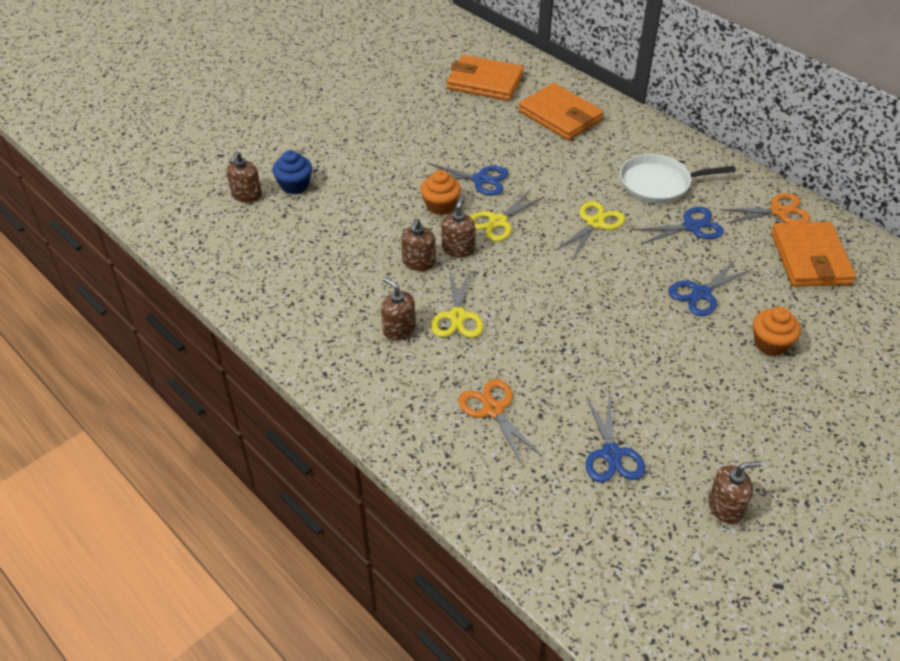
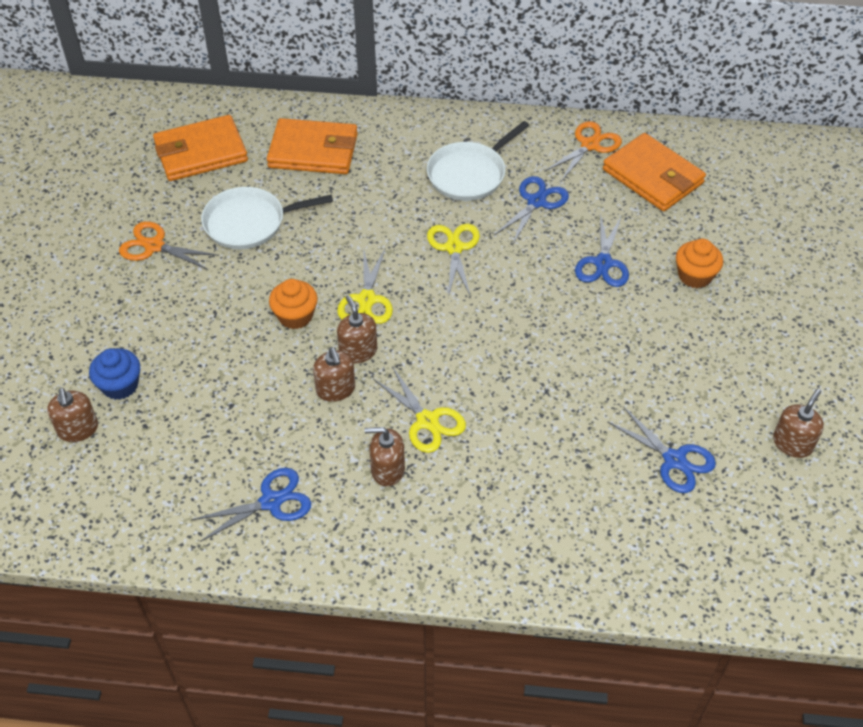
camera: 40 degrees left, 5 degrees up
(471, 137) = (249, 223): none -> white pan
(480, 180) = (306, 265): blue scissors -> blue scissors (271, 501)
(493, 410) = (546, 489): orange scissors -> orange scissors (154, 246)

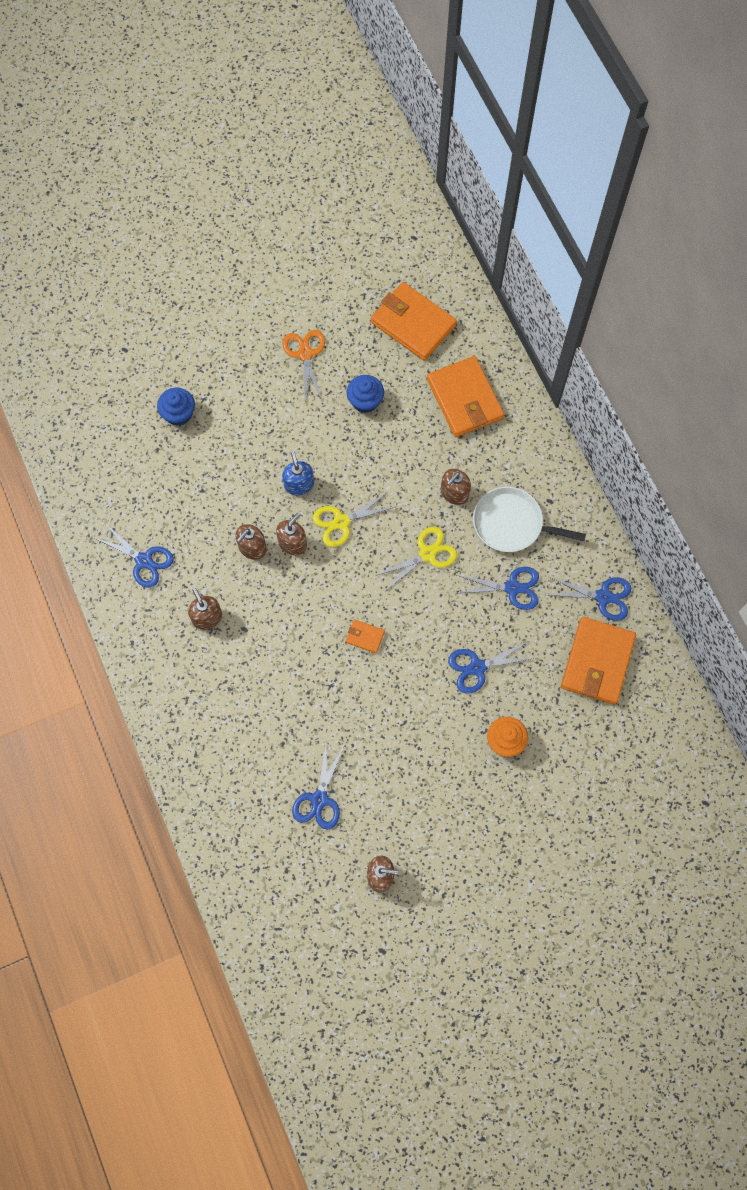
camera: 60 degrees right, 20 degrees up
(78, 429) = (132, 412): brown soap dispenser -> brown soap dispenser (454, 493)
(249, 223) = (365, 401): white pan -> blue cupcake
(295, 316) = (299, 484): orange cupcake -> blue soap dispenser
(427, 421) = (260, 620): yellow scissors -> none
(510, 337) = (365, 637): none -> orange wallet
(590, 145) = (603, 597): orange scissors -> blue scissors

